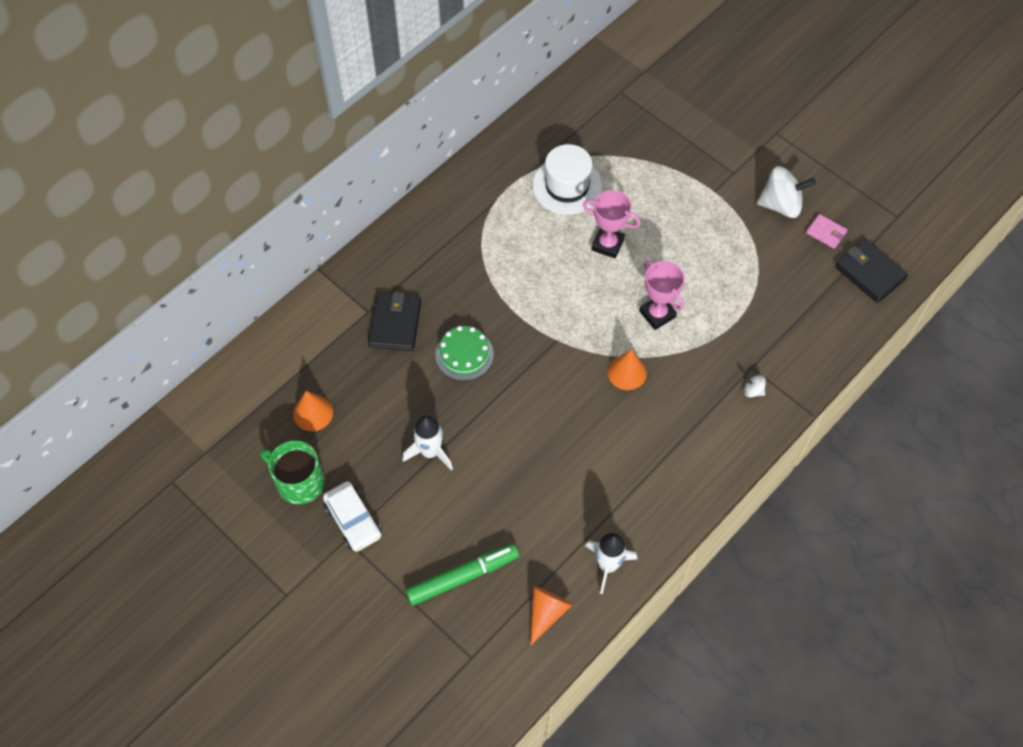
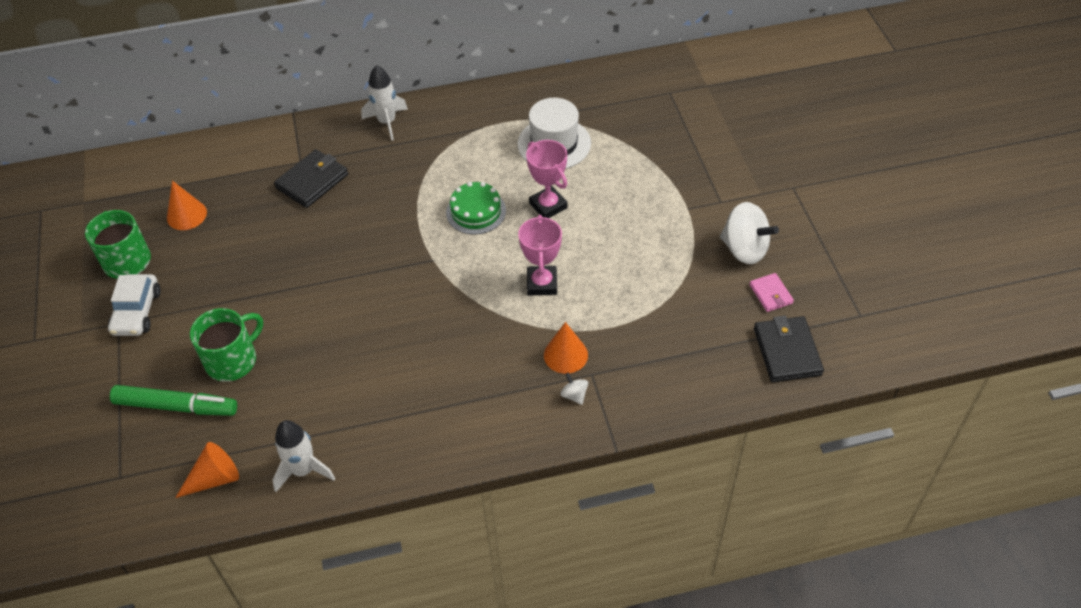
camera: 35 degrees right, 10 degrees down
(430, 452) = (246, 292): white rocket -> white rocket (387, 122)
(464, 354) = (345, 232): green cake -> green cake (476, 211)
(472, 513) = (232, 360): none -> green mug
(627, 372) = (470, 317): orange cone -> orange cone (565, 355)

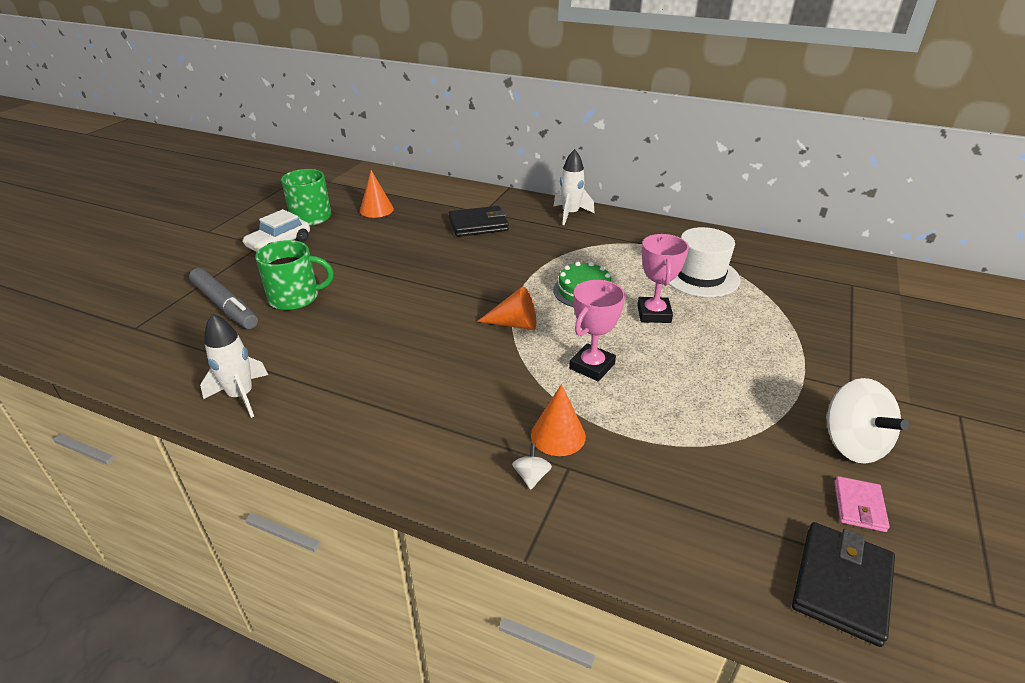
camera: 35 degrees right, 15 degrees down
(175, 406) = (225, 305): green marker -> grey marker
(214, 478) = (181, 364): orange cone -> orange cone (514, 324)

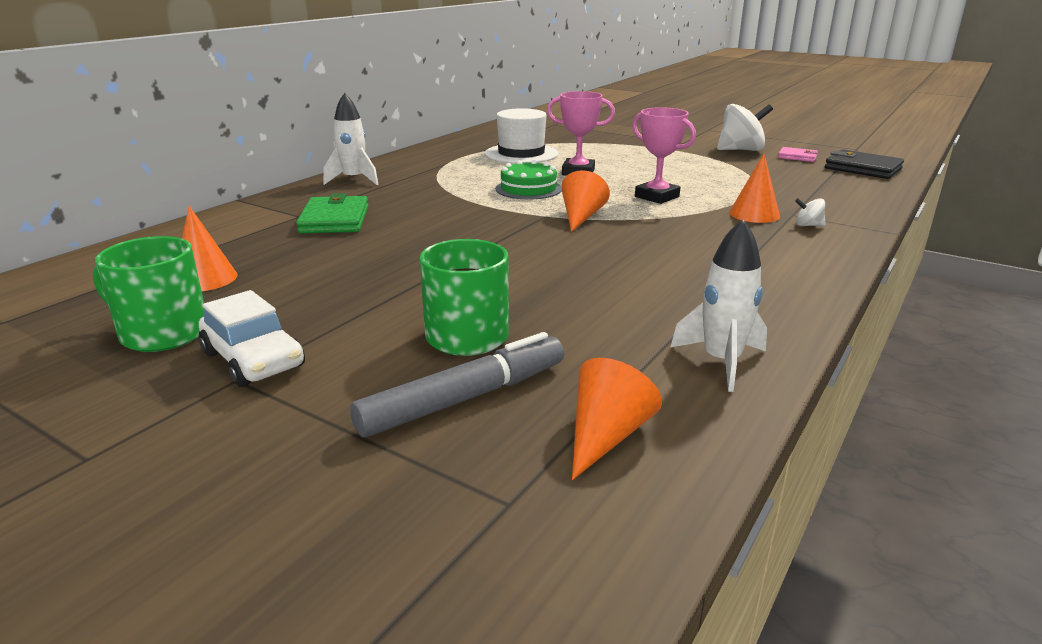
camera: 80 degrees left, 10 degrees down
(174, 352) = (606, 436): none -> orange cone
(478, 224) = (334, 220): black wallet -> green wallet

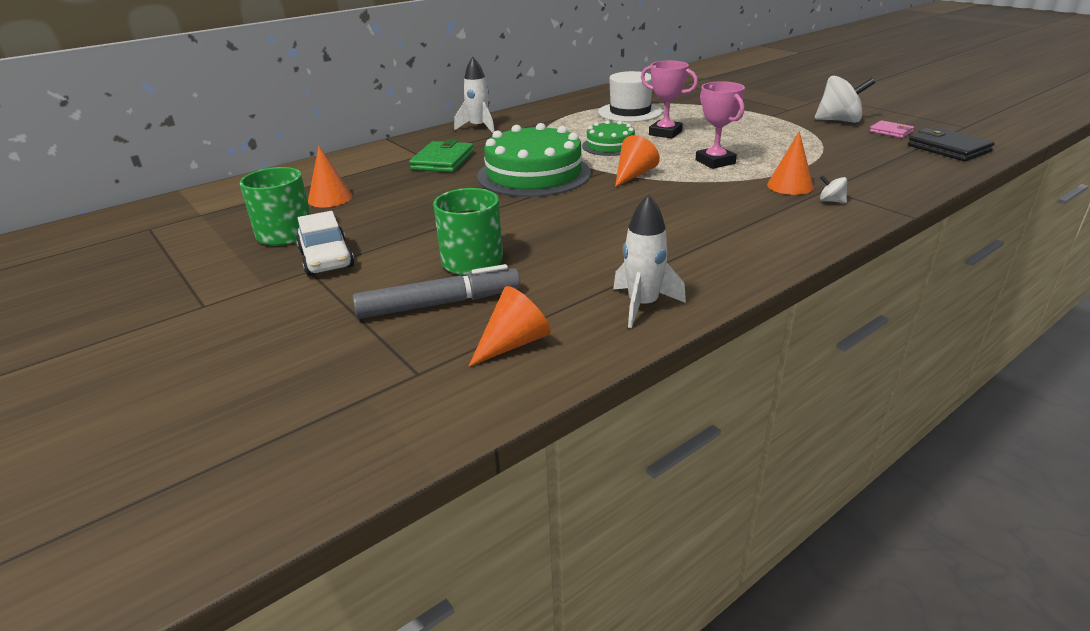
camera: 20 degrees right, 5 degrees up
(463, 226) = (534, 174): none -> green cake

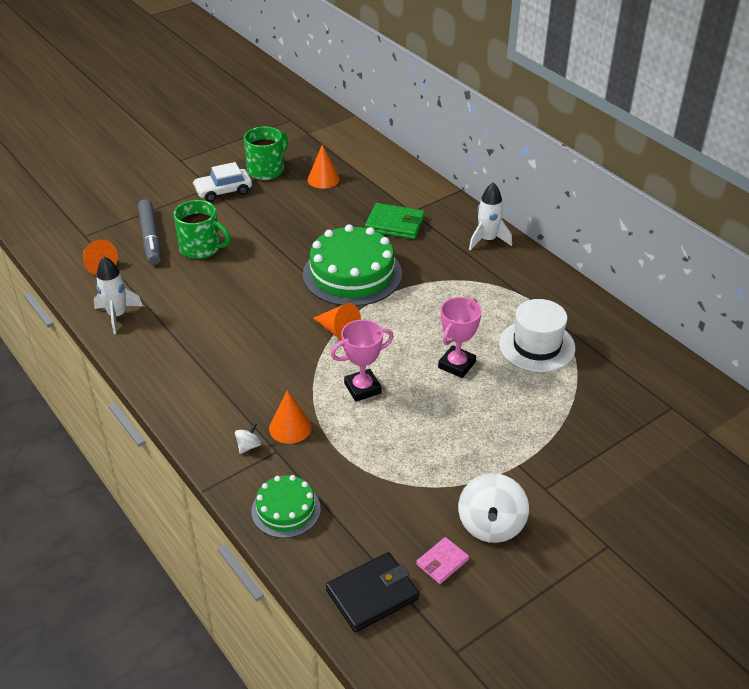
camera: 90 degrees right, 10 degrees up
(610, 146) = (420, 322): green cake -> green cake (286, 510)

